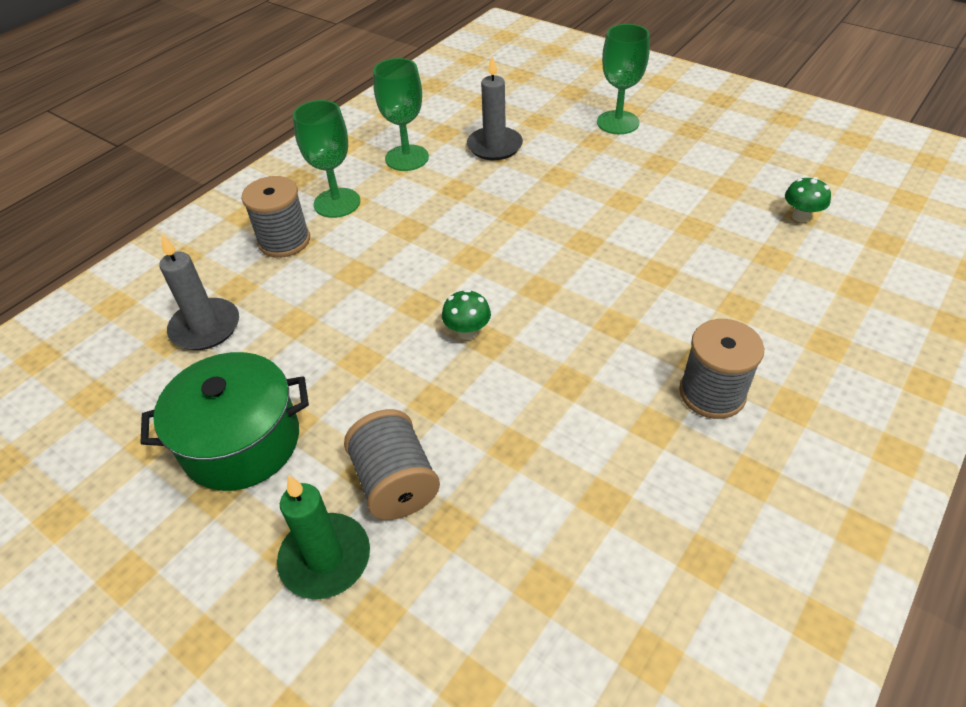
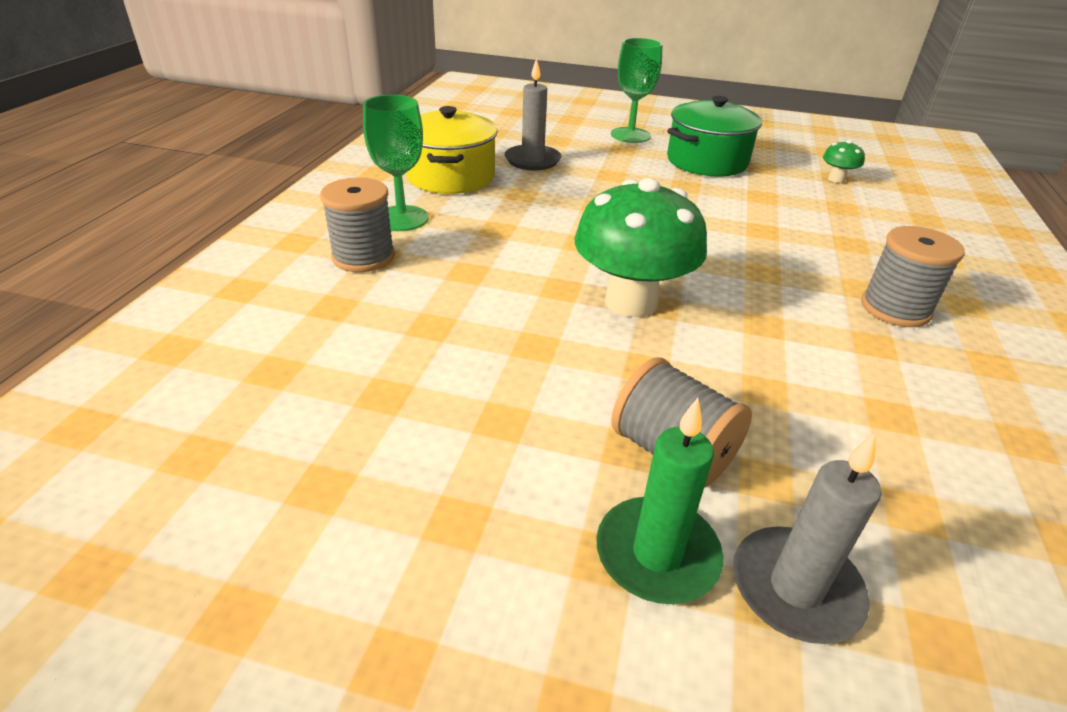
camera: 25 degrees left, 10 degrees down
(205, 327) = (319, 350): grey candle -> grey candle (795, 588)
(241, 442) = (451, 456): green pot -> green pot (706, 161)
(407, 158) = (451, 177): green goblet -> yellow pot
(467, 332) = (631, 302): green mushroom -> green mushroom, size x2.30

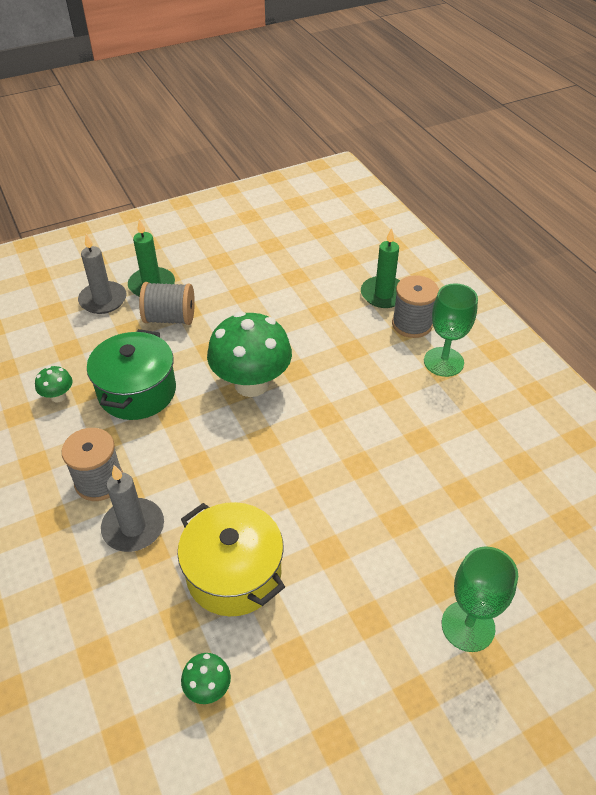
camera: 140 degrees right, 10 degrees up
(326, 299) = (383, 294): none -> green candle
(451, 177) = (488, 423): yellow pot -> yellow pot (234, 573)
(532, 160) = (475, 493): grey candle -> grey candle (133, 527)
(706, 161) = (350, 621): green pot -> green pot (137, 391)
(945, 430) = (58, 396): none -> green mushroom

